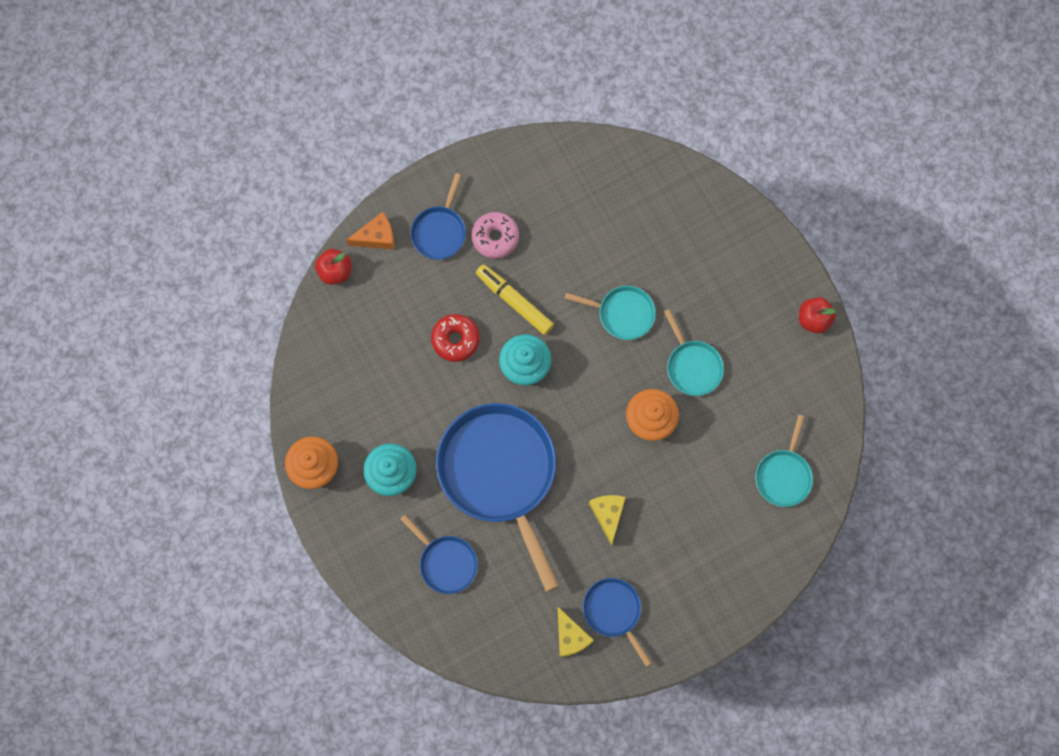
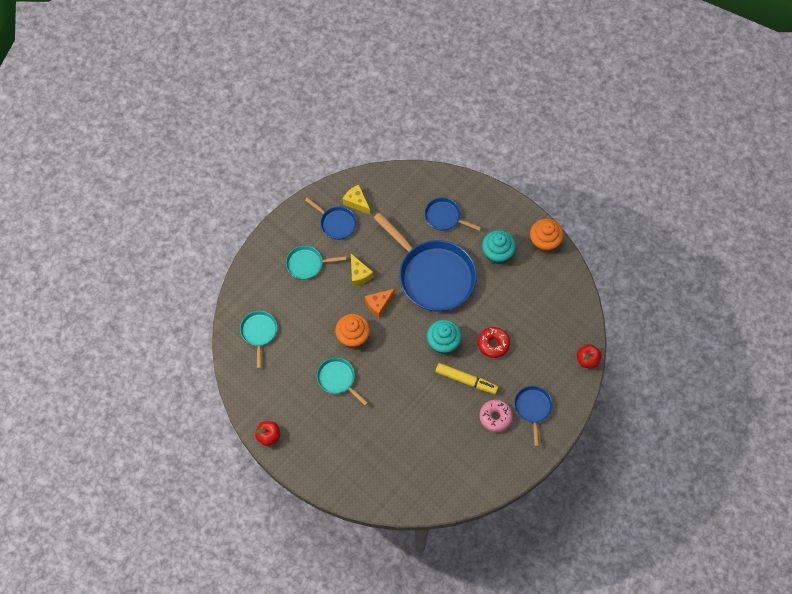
camera: 160 degrees right, 10 degrees down
(376, 237) = (571, 391): orange cheese -> orange cheese (378, 304)
(622, 313) = (394, 396): turquoise pan -> turquoise pan (307, 264)

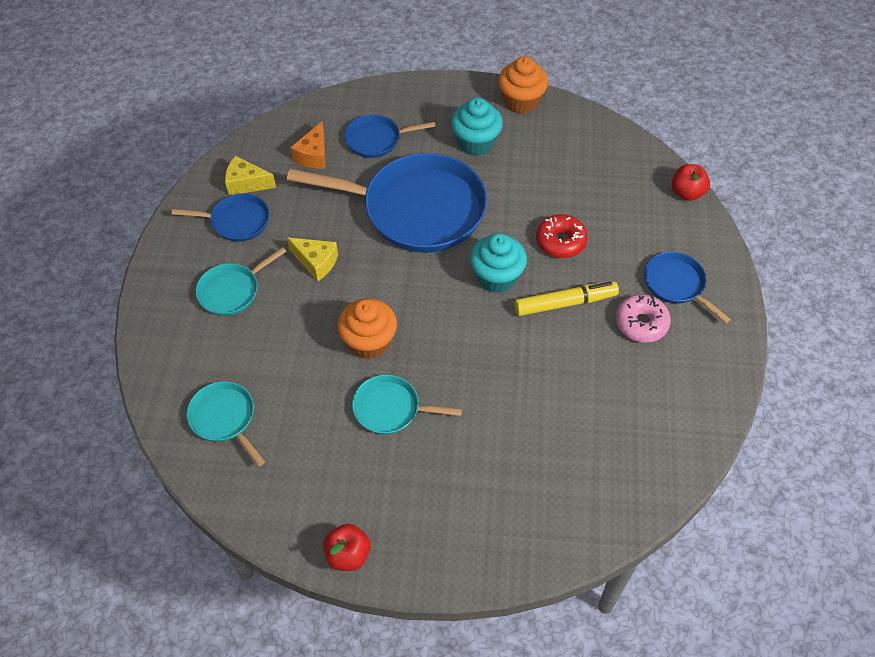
camera: 35 degrees left, 10 degrees down
(378, 304) = (372, 282): orange cheese -> orange cheese (313, 155)

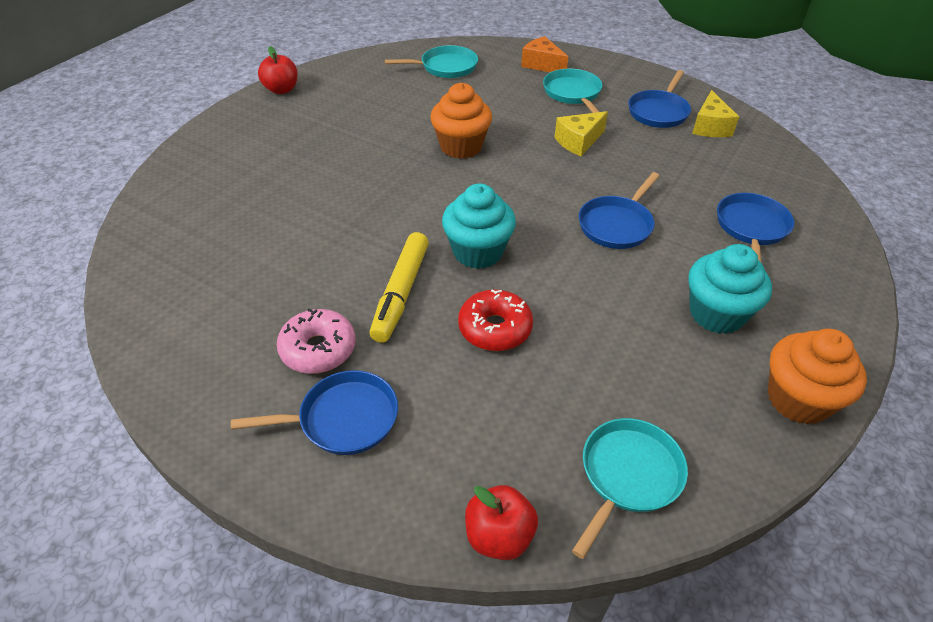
camera: 115 degrees right, 10 degrees down
(246, 183) = (710, 127): yellow cheese -> yellow cheese turned 150 degrees clockwise
(313, 155) = (738, 176): orange cheese -> orange cheese (542, 65)
(391, 409) = (381, 139): turquoise pan -> turquoise pan (628, 476)
(417, 209) = (617, 225): blue pan -> blue pan, size x0.48

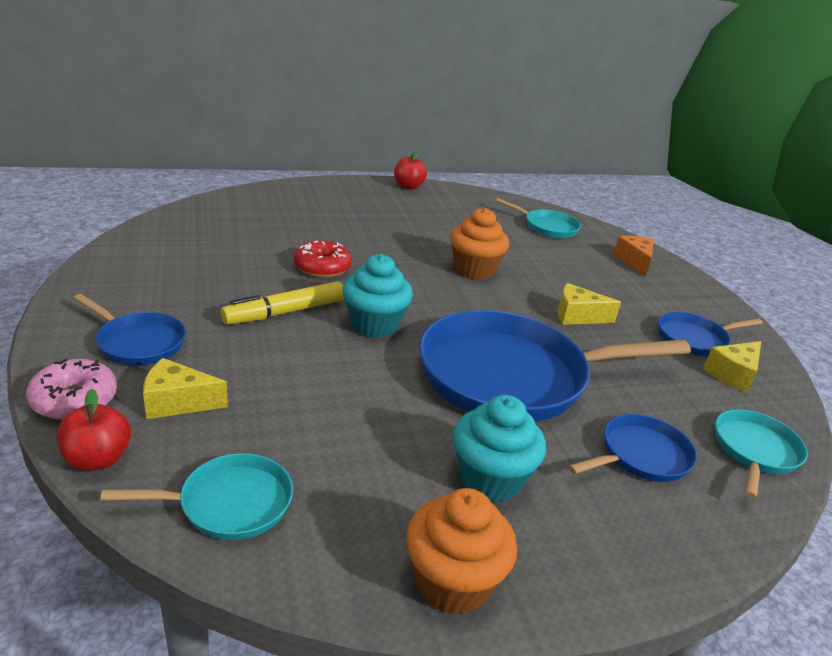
camera: 40 degrees right, 15 degrees down
(318, 349) = (189, 305): pink donut -> pink donut (74, 400)
(466, 439) = (177, 402): none -> yellow cheese
(495, 328) = (305, 367): red donut -> red donut (322, 267)
(573, 93) = (630, 289): turquoise pan -> turquoise pan (754, 451)
(617, 225) = (512, 376): blue pan -> blue pan, size x2.09

